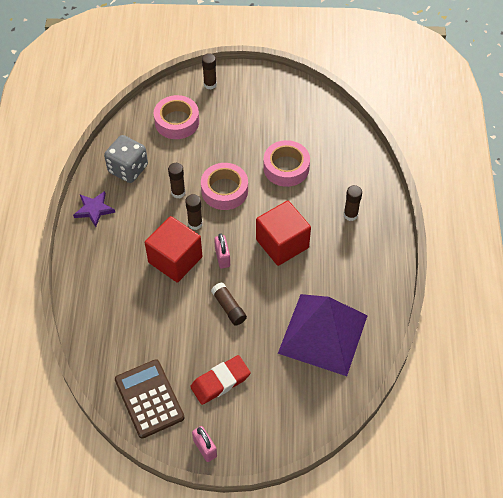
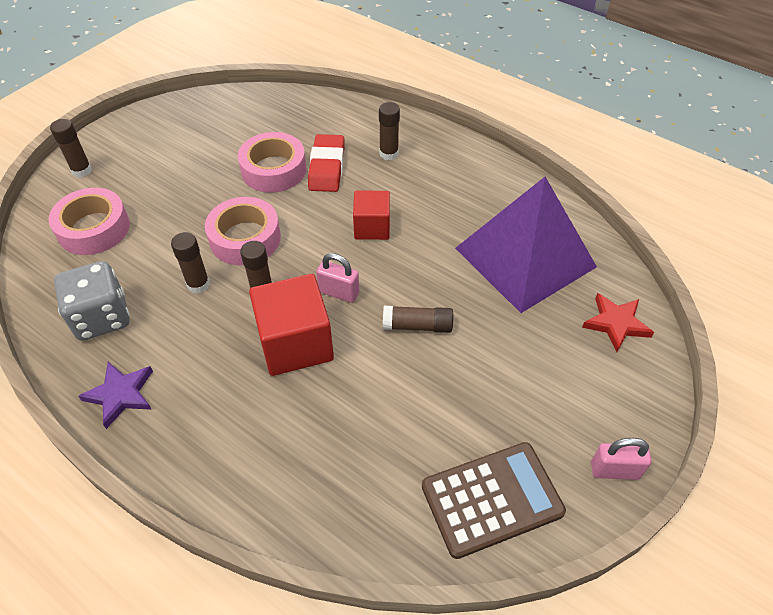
camera: 55 degrees left, 5 degrees down
(149, 399) = (491, 499): brown calculator -> brown calculator turned 150 degrees clockwise
(220, 382) = (522, 395): red eraser -> red eraser (327, 167)
(282, 243) = (372, 227): red cube -> red cube, size x0.62
(308, 406) = (616, 323): none -> red star

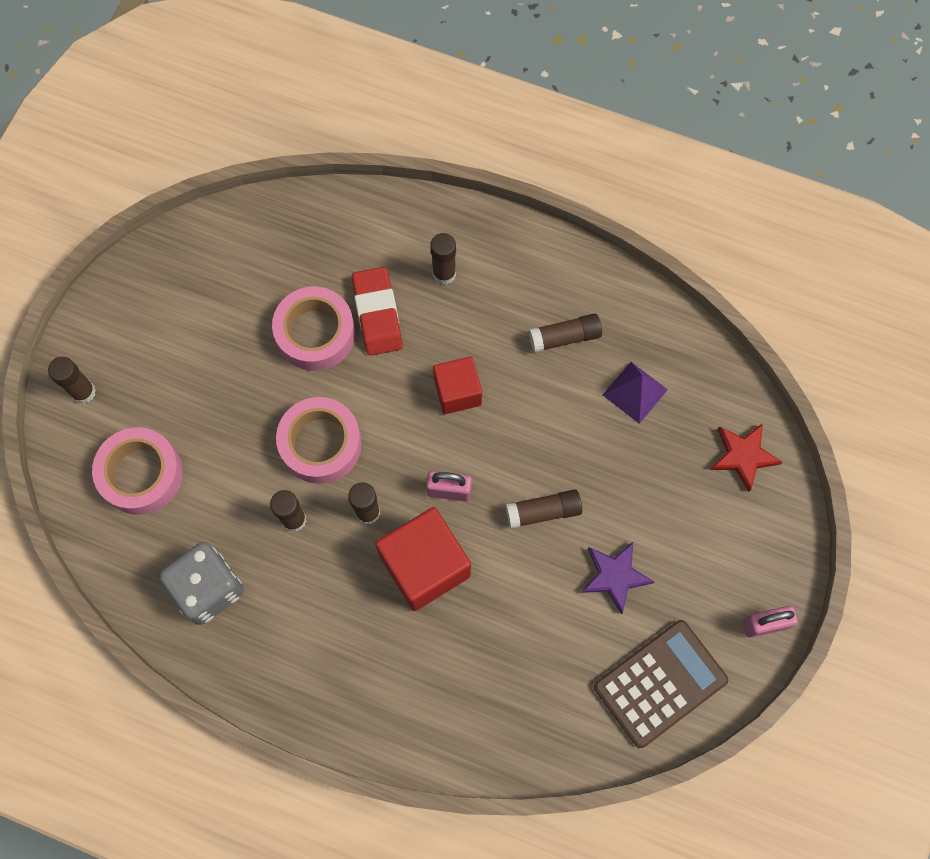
camera: 15 degrees left, 20 degrees up
(120, 395) = (271, 672): purple star -> purple star (615, 576)
(474, 210) = (565, 337): none -> brown glue stick
(525, 257) = (635, 392): purple pyramid -> purple pyramid, size x0.42

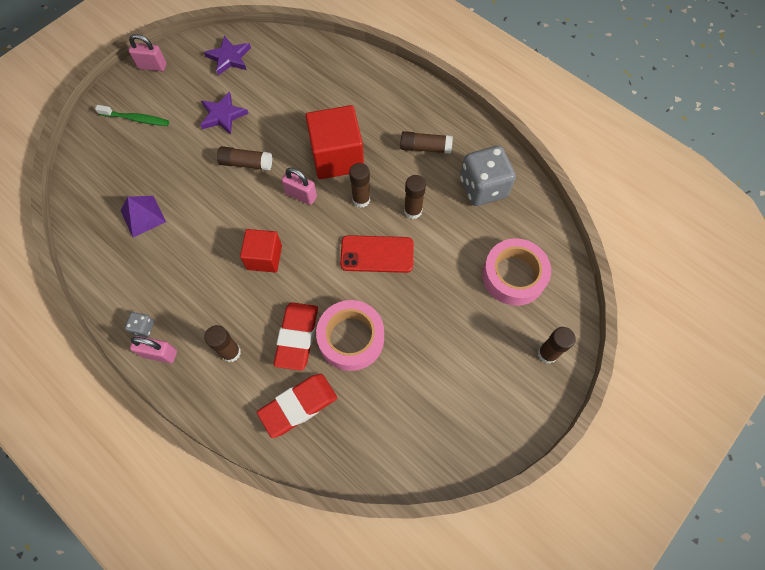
camera: 160 degrees left, 5 degrees down
(320, 444) = (377, 254): pink tape -> red phone
(346, 246) = (298, 406): none -> red eraser
(521, 246) = (159, 353): none -> pink padlock
(554, 266) = (143, 327): none -> grey dice
(565, 337) = (168, 270): brown glue stick -> brown glue stick (425, 147)
(660, 683) = (229, 58): brown calculator -> purple star
(731, 526) = (136, 119): none -> green toothbrush
(743, 456) = (100, 154): red star -> none

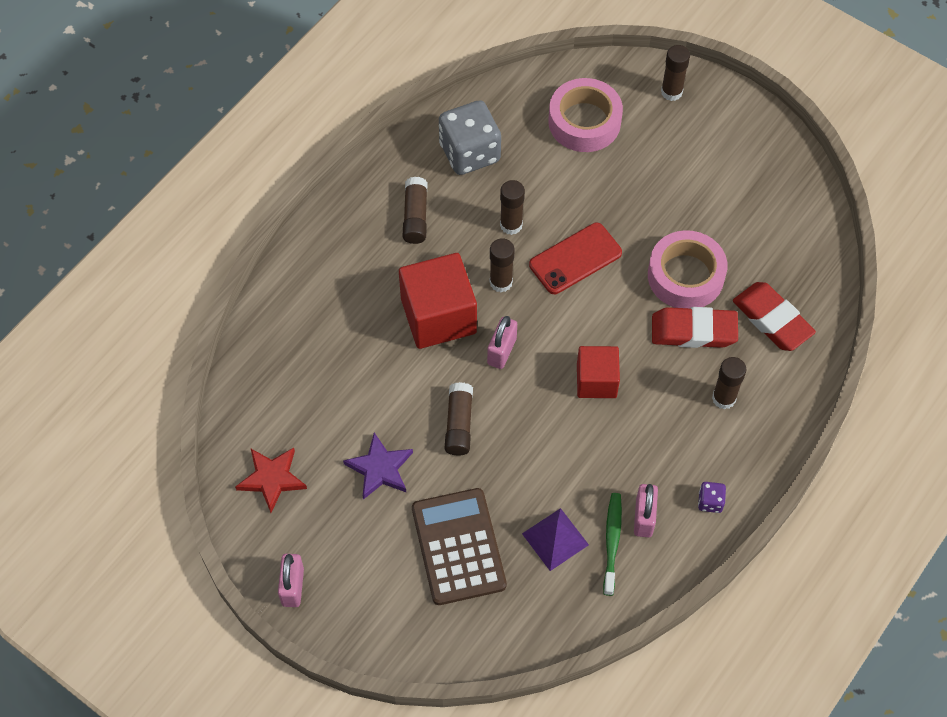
camera: 95 degrees left, 5 degrees down
(136, 119) = (395, 586): green toothbrush -> green toothbrush (612, 541)
(143, 327) = (710, 502): grey dice -> purple dice
(154, 156) = (458, 547): none -> brown calculator
(159, 353) = (739, 476): pink padlock -> pink padlock (643, 517)
(229, 58) = (272, 479): purple star -> red star
(377, 254) = (575, 259): red phone -> red phone turned 60 degrees clockwise

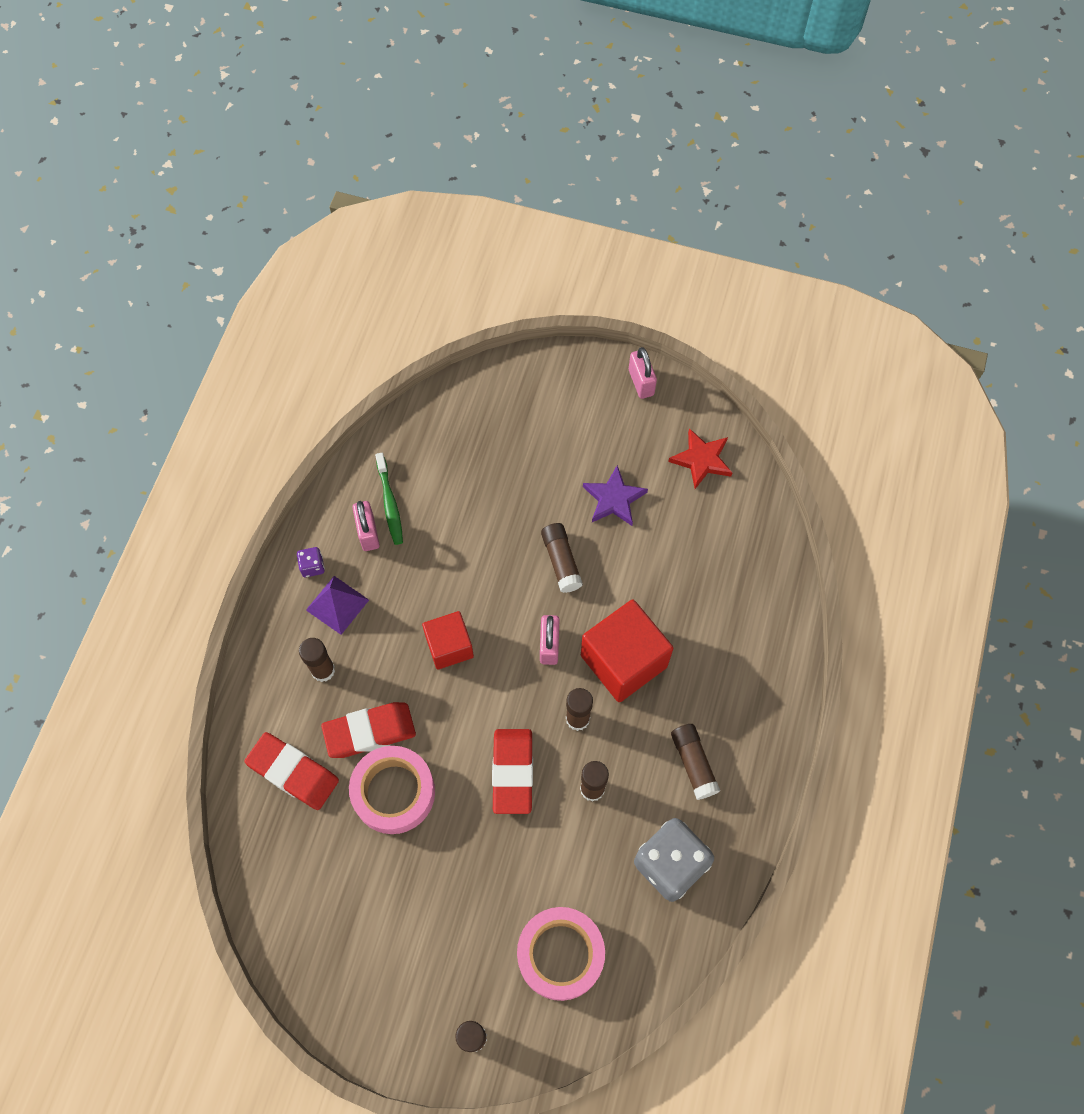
camera: 160 degrees right, 5 degrees up
(458, 547) = (519, 456): brown calculator -> none
(555, 539) = (439, 489): purple pyramid -> purple pyramid (337, 604)
(575, 259) = (512, 772): red phone -> red eraser

